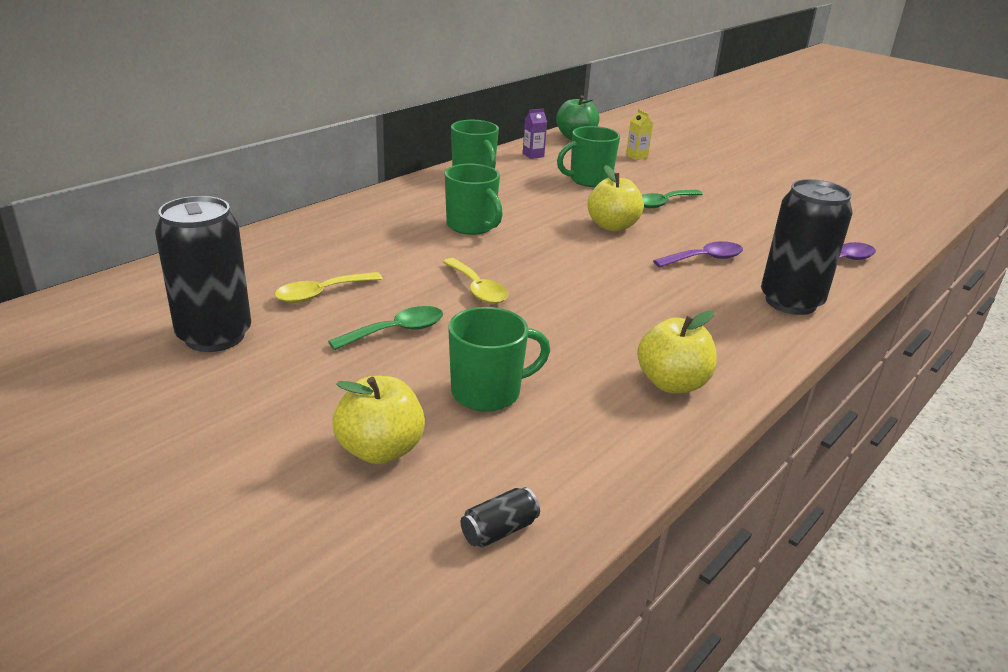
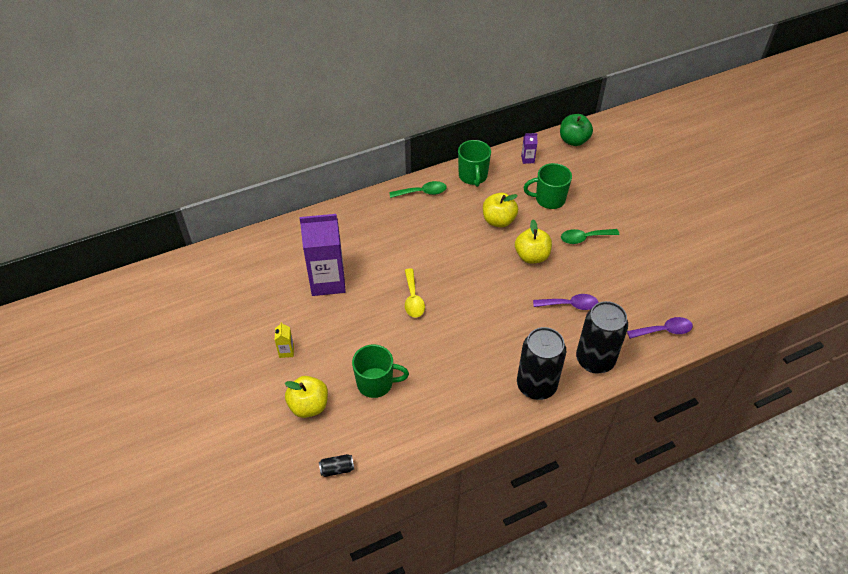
camera: 25 degrees right, 20 degrees up
(214, 336) = (264, 303): black can -> black can (536, 385)
(321, 294) = (327, 281): yellow spoon -> purple carton
(396, 331) = (353, 323): green spoon -> green spoon (422, 192)
(472, 226) = (441, 236): green mug -> none
(636, 156) = (604, 175): yellow carton -> yellow carton (286, 351)
(672, 383) = (474, 405): yellow apple -> yellow apple (498, 220)

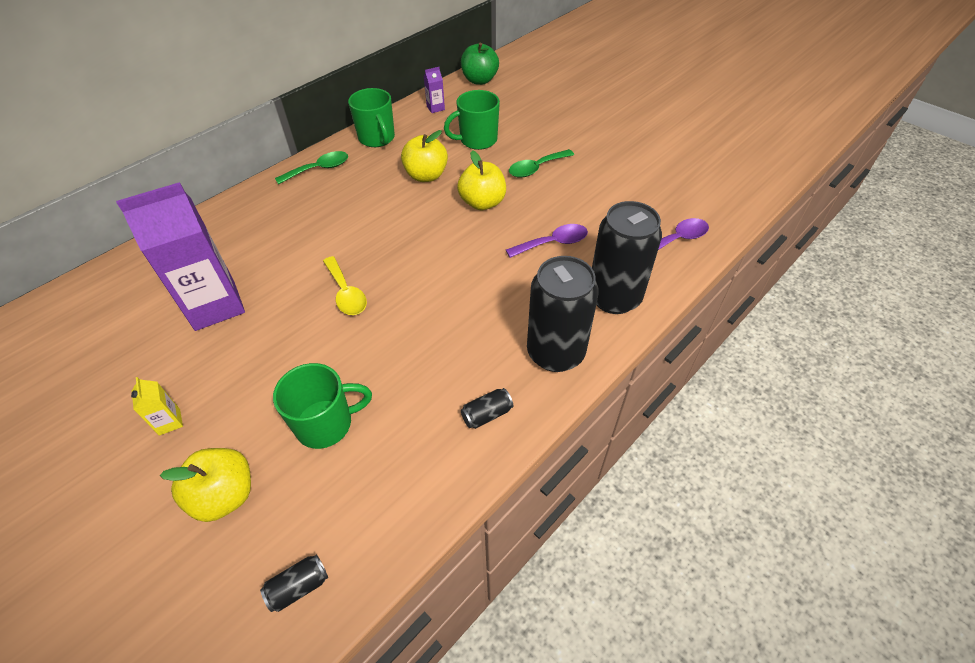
camera: 20 degrees left, 0 degrees up
(475, 410) = (487, 414): none -> black can

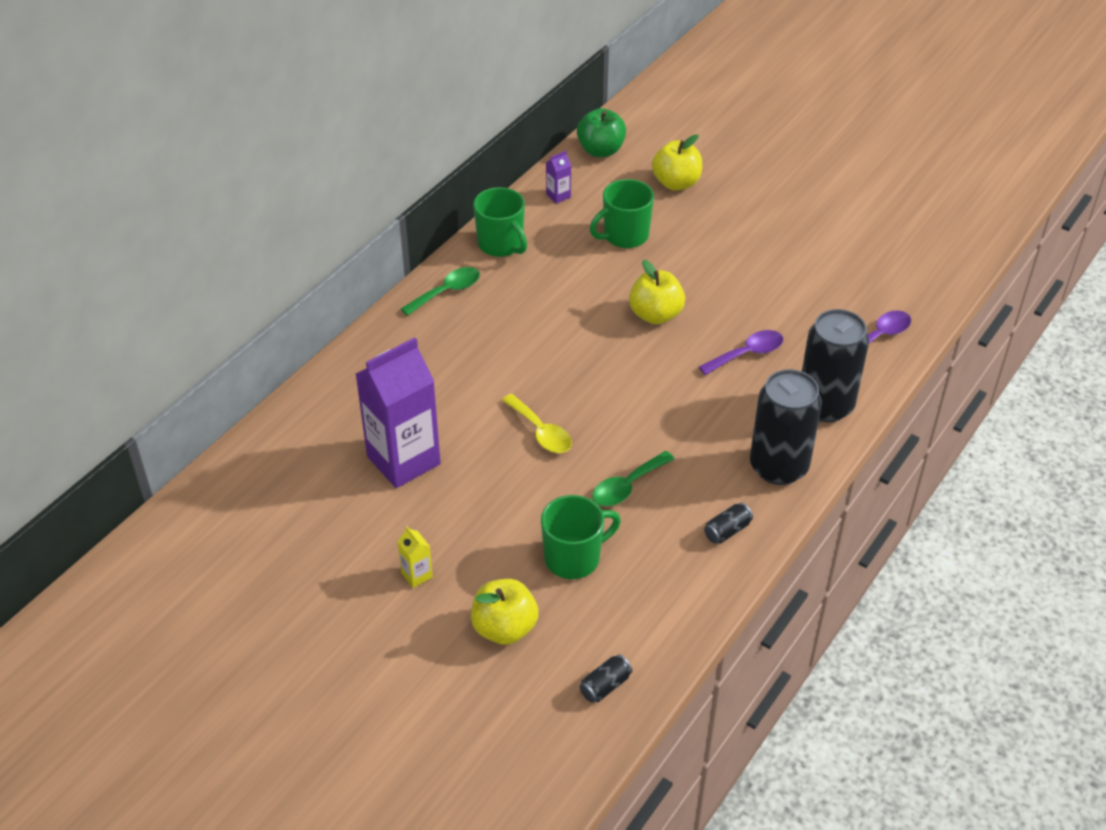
camera: 10 degrees left, 5 degrees down
(426, 176) = (579, 288): yellow apple -> yellow apple (676, 183)
(536, 168) = (705, 266): green spoon -> green spoon (627, 486)

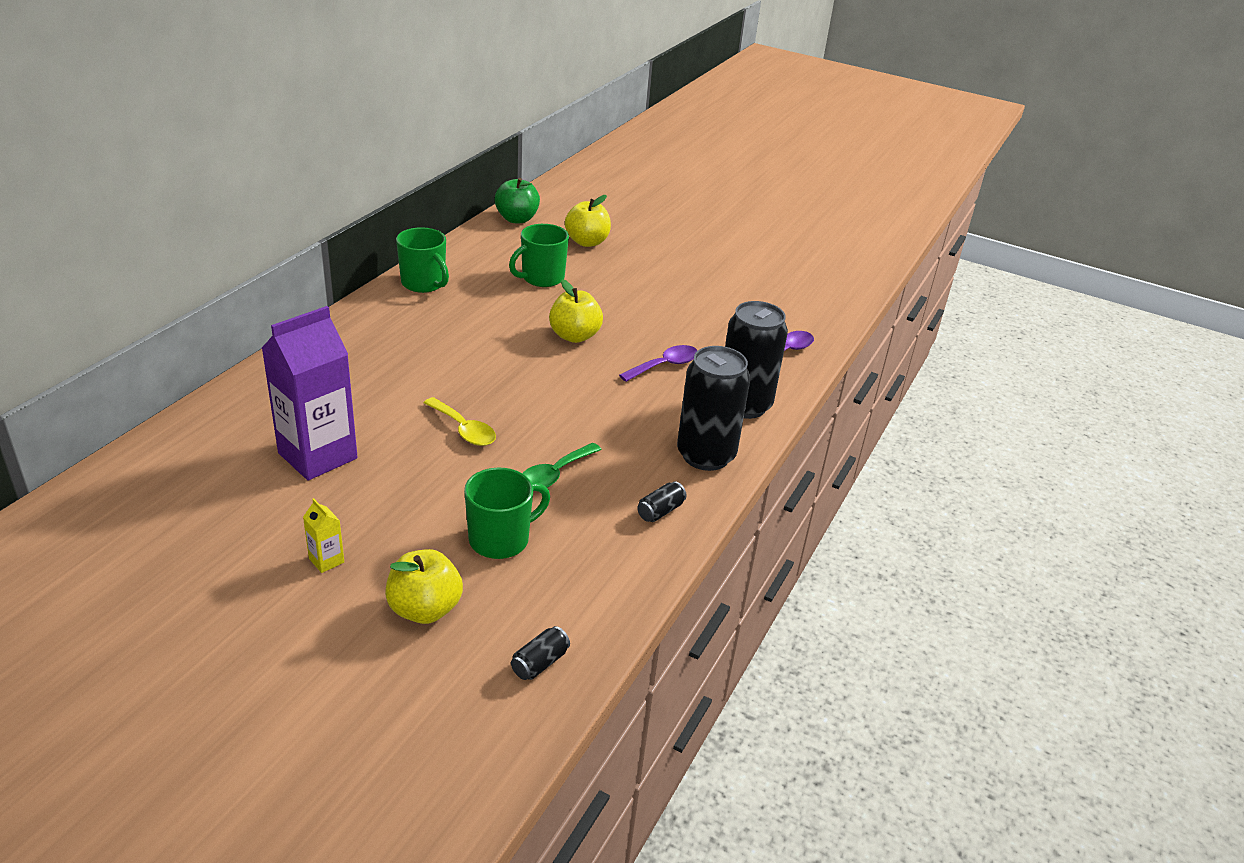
camera: 10 degrees left, 10 degrees down
(447, 292) = (369, 318): green spoon -> none
(558, 196) = (478, 249): purple carton -> none

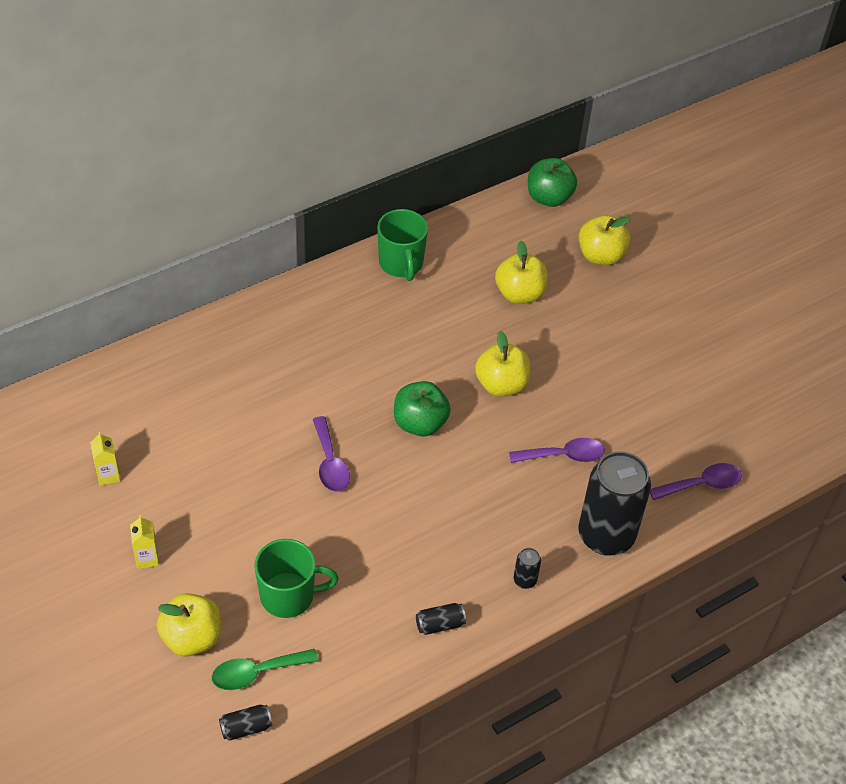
camera: 30 degrees right, 15 degrees up
(234, 508) = (108, 475): none -> yellow carton
(317, 456) = (196, 445): purple carton -> none
(464, 429) = (330, 463): yellow spoon -> purple spoon
(525, 379) = (420, 423): none -> green apple
(541, 278) = (519, 294): green mug -> yellow apple
(554, 474) = (375, 545): green spoon -> green spoon (256, 672)
(706, 455) = (525, 580): black can -> black can, size x0.40

